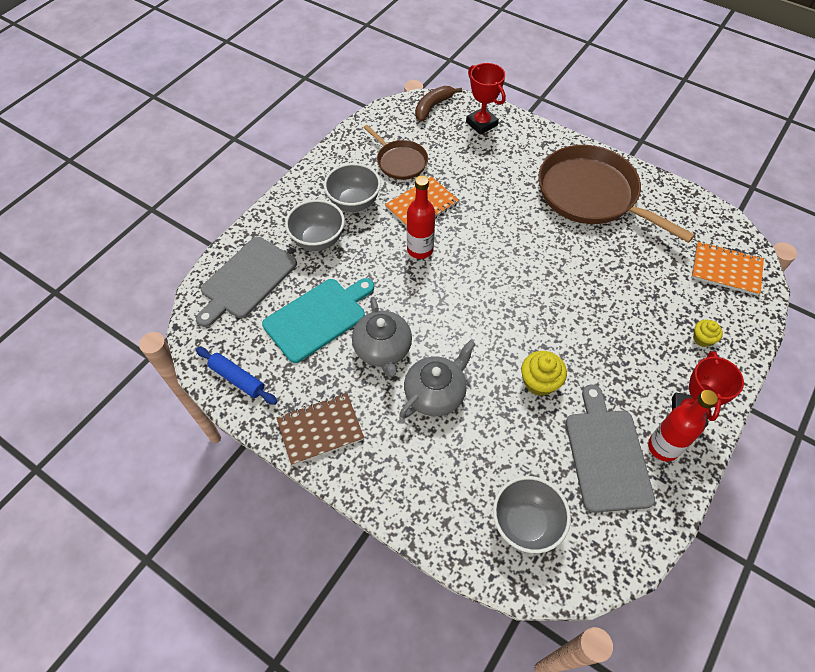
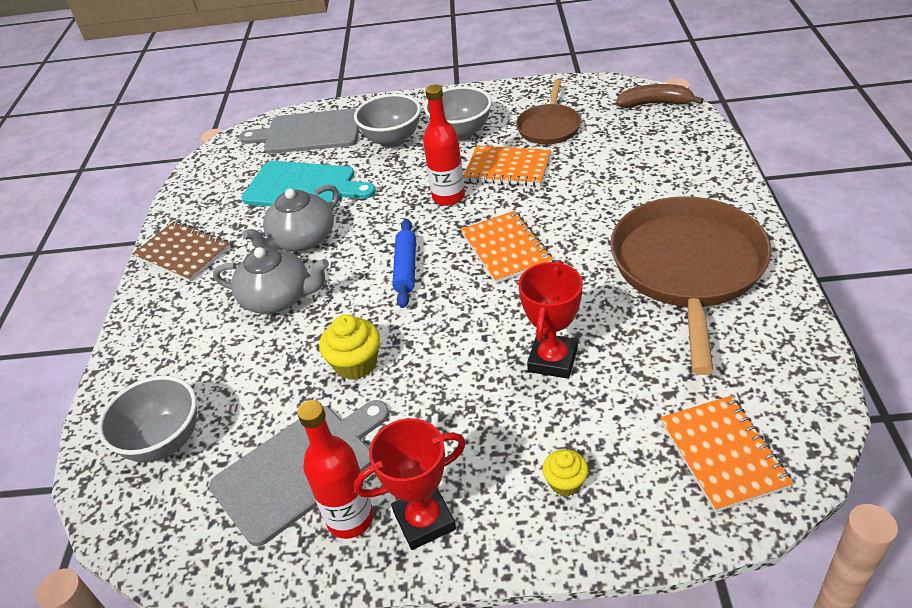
camera: 60 degrees right, 15 degrees down
(237, 379) = (202, 185): blue rolling pin -> blue rolling pin (406, 268)
(481, 124) = (679, 142): red trophy -> red trophy (552, 360)
(501, 254) = (506, 249): none -> orange notebook

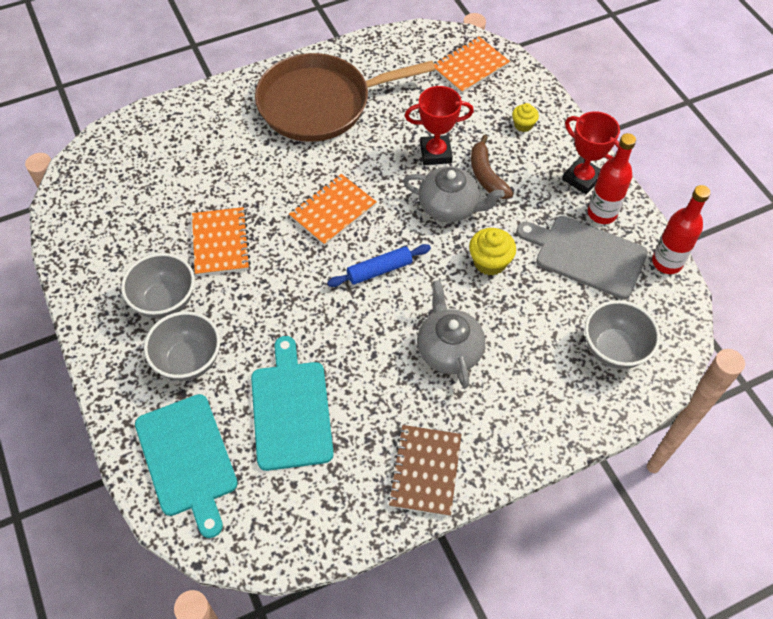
camera: 120 degrees left, 15 degrees up
(302, 240) = (370, 369): grey teapot -> grey teapot (449, 206)
(308, 132) = (187, 459): grey cutting board -> turquoise cutting board
(448, 197) = (275, 274): red bottle -> red bottle (667, 262)
(549, 127) = (144, 230): brown pan -> none
(655, 103) = (93, 160): brown banana -> brown banana (486, 175)

